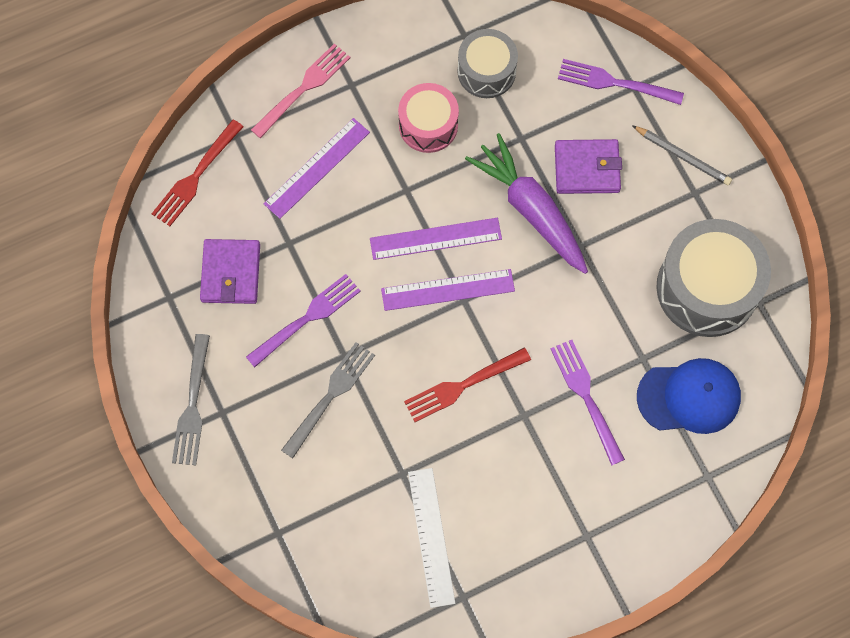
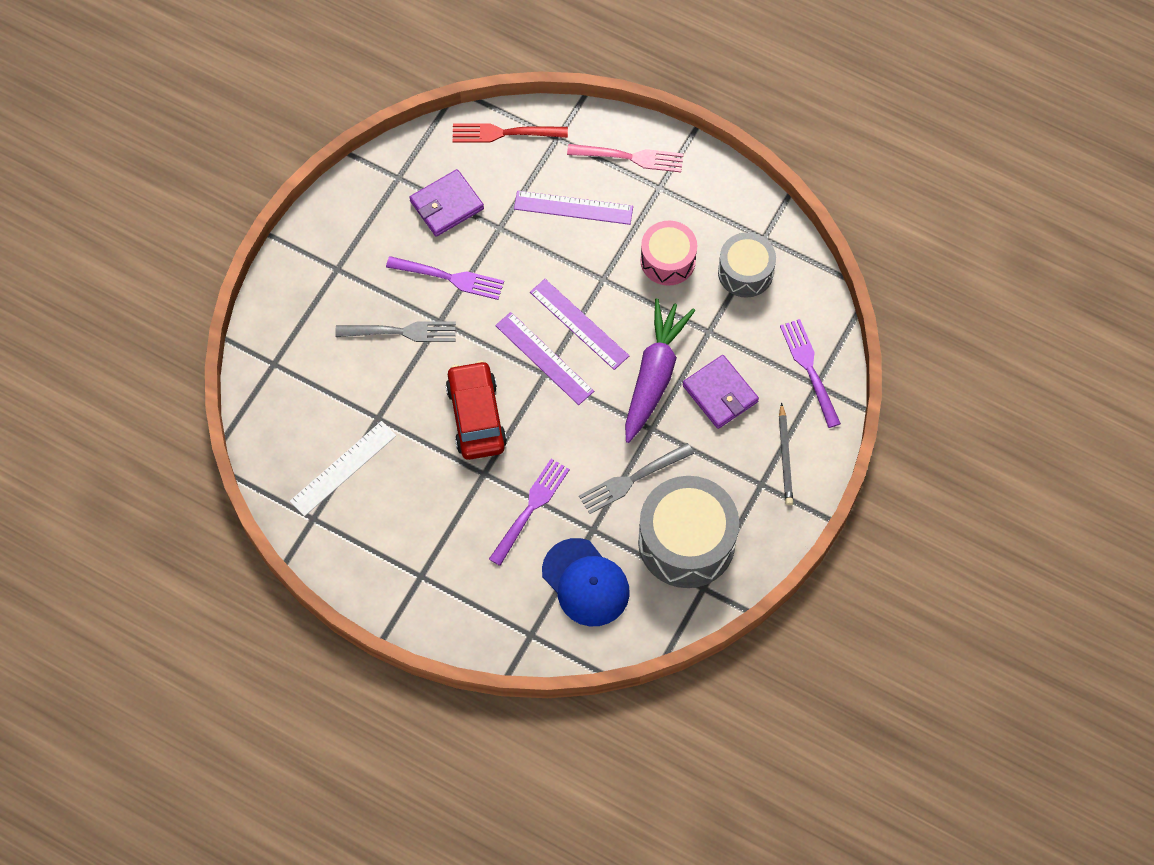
camera: 55 degrees right, 5 degrees down
(192, 405) = (328, 246): grey fork -> grey fork (632, 479)
(463, 385) = (476, 416): red fork -> red car

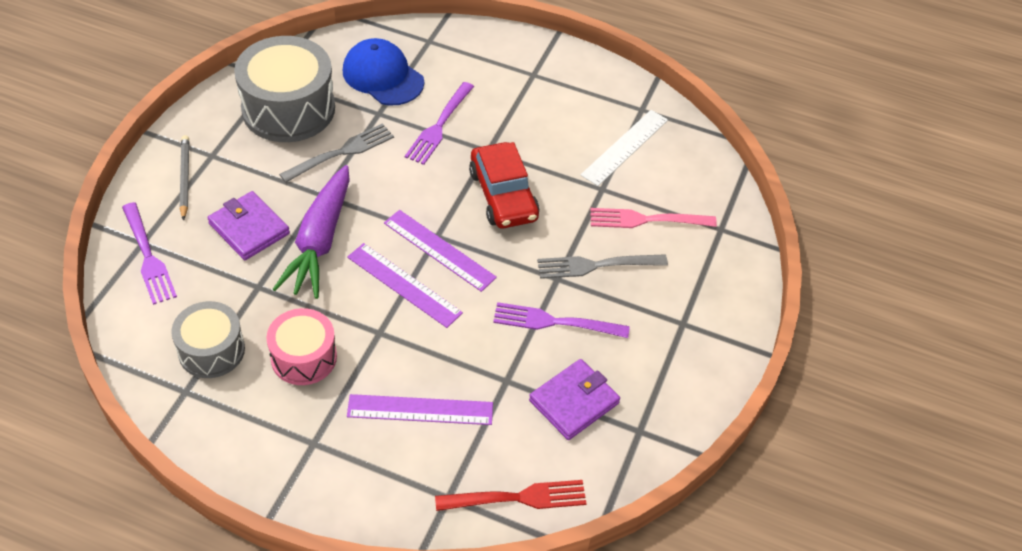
camera: 170 degrees right, 15 degrees down
(630, 157) = (351, 478): pink fork -> pink fork (647, 220)

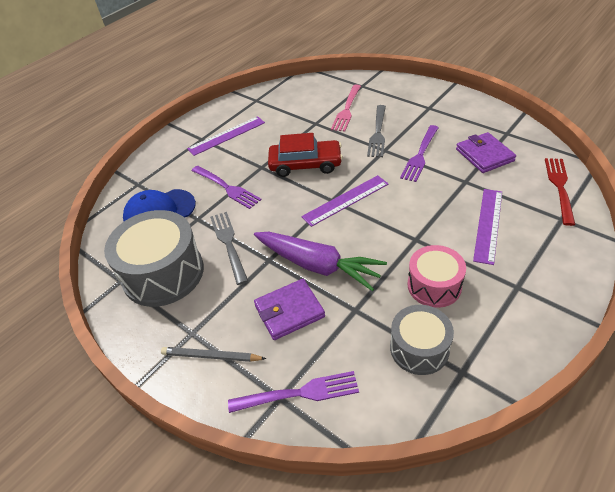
camera: 65 degrees left, 5 degrees down
(404, 285) = (373, 221): purple ruler -> purple ruler (227, 136)
(625, 147) = (284, 110): white ruler -> none

